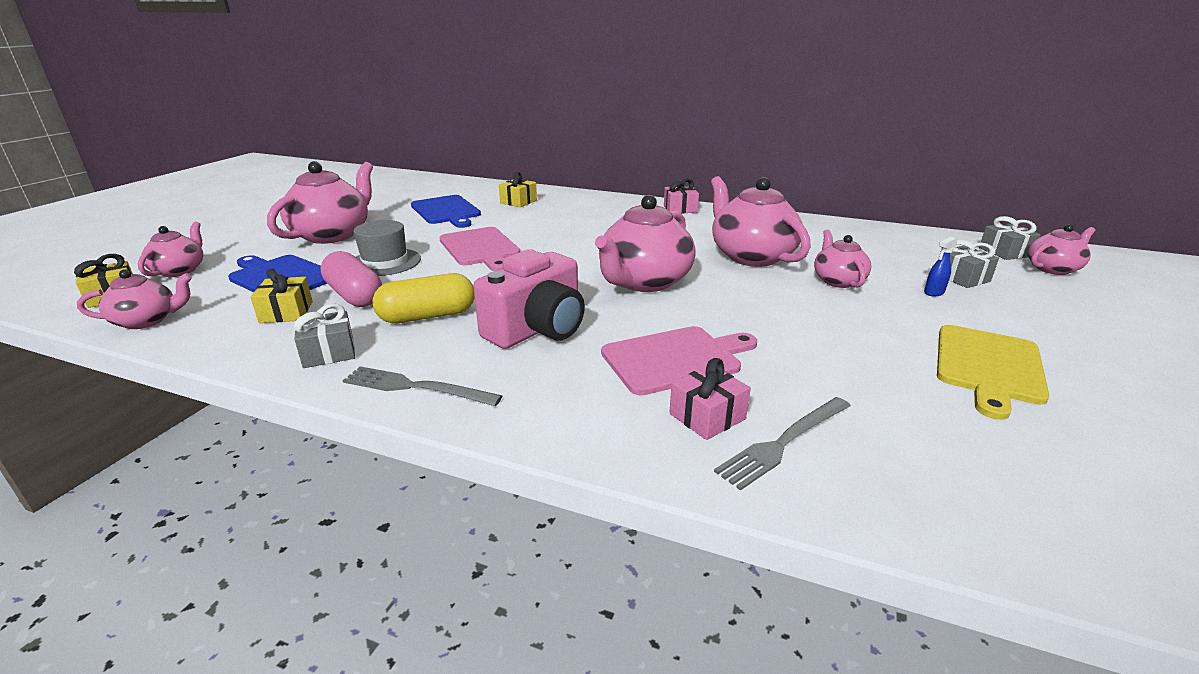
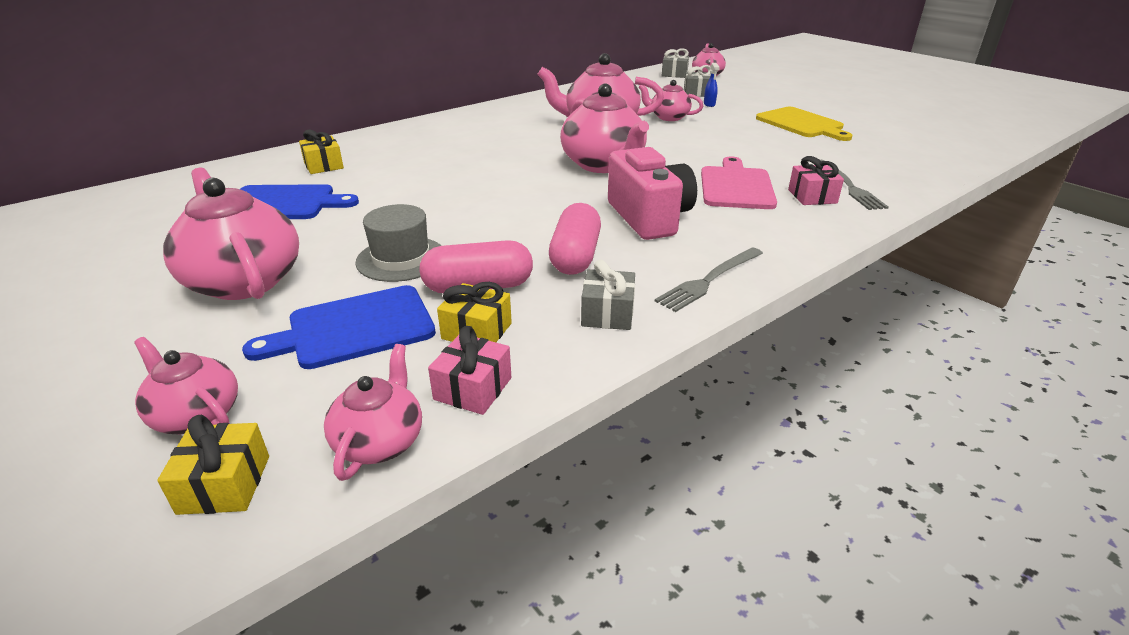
camera: 60 degrees left, 5 degrees up
(427, 316) = (575, 256): yellow capsule -> pink capsule
(480, 248) = (435, 207): pink cutting board -> none
(680, 209) = (467, 116): pink gift -> pink gift (473, 388)

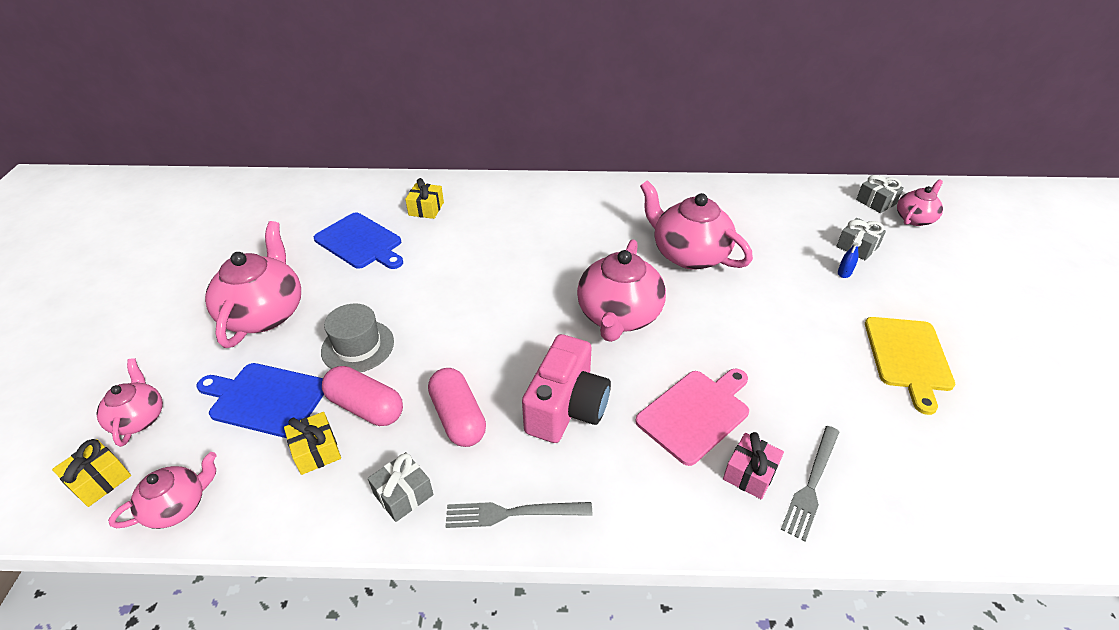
camera: 40 degrees right, 10 degrees up
(473, 388) = (257, 501): pink gift -> none
(575, 256) = (458, 418): pink capsule -> pink capsule turned 75 degrees counterclockwise
(668, 117) = (770, 274): pink teapot -> none

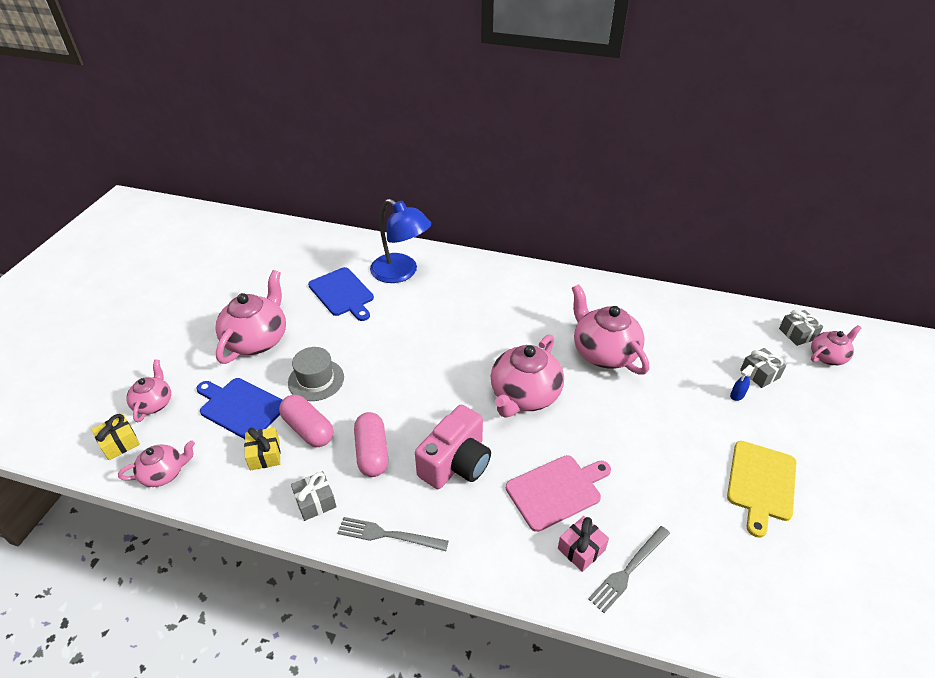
camera: 15 degrees right, 0 degrees up
(426, 209) = (401, 273): yellow gift -> blue lamp

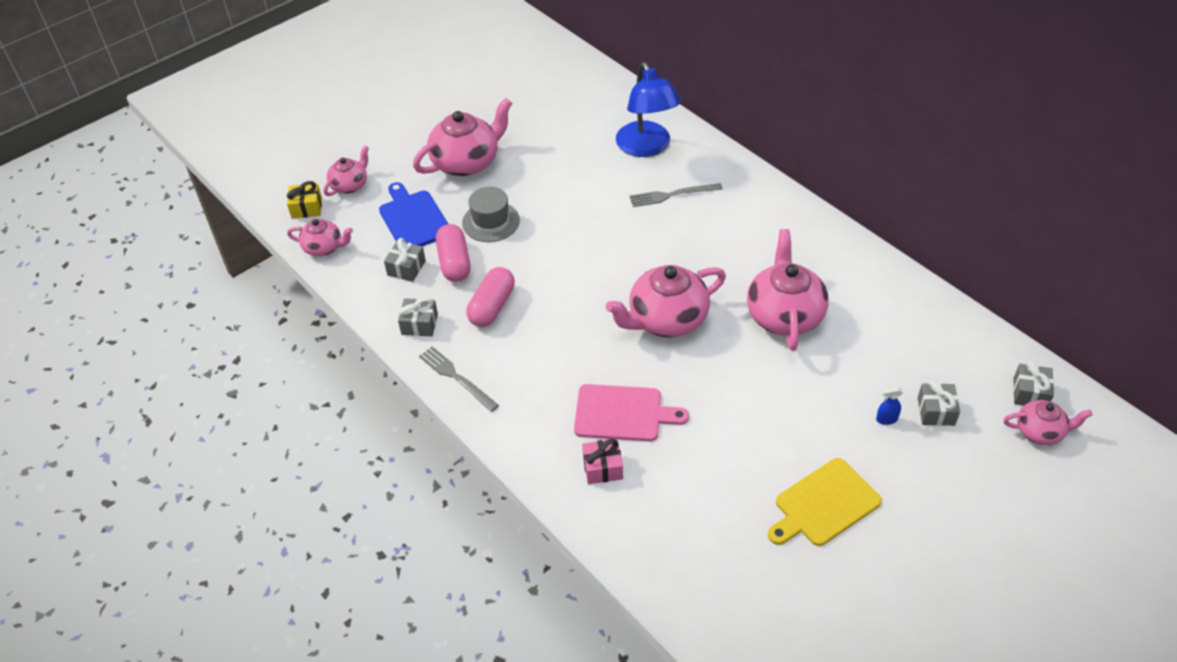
camera: 35 degrees right, 5 degrees up
(264, 455) = (406, 268): yellow gift -> grey gift
(342, 293) = (573, 147): blue cutting board -> none
(456, 463) = (555, 349): pink camera -> none
(628, 570) = (628, 504): grey fork -> grey fork (672, 195)

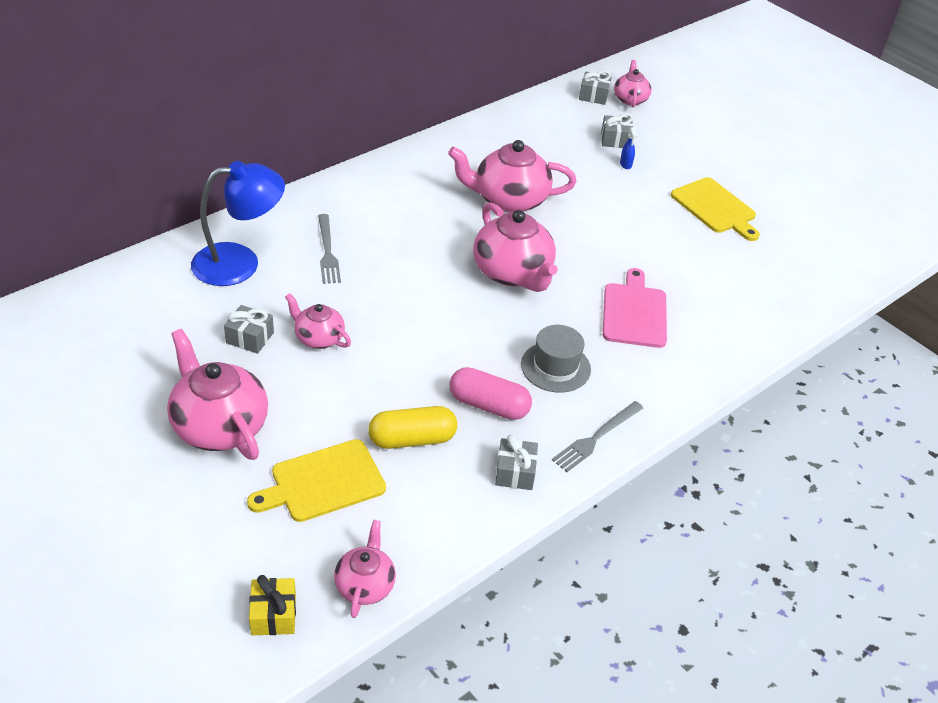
camera: 95 degrees left, 5 degrees down
(350, 185) = (234, 561): pink teapot -> pink teapot (318, 338)
(406, 268) = (417, 488): grey gift -> grey gift (250, 338)
(413, 219) = (323, 482): blue cutting board -> yellow cutting board
(454, 262) = (412, 439): pink capsule -> yellow capsule
(491, 222) = (343, 403): grey hat -> grey hat (555, 367)
(602, 468) = (700, 330): pink gift -> none

